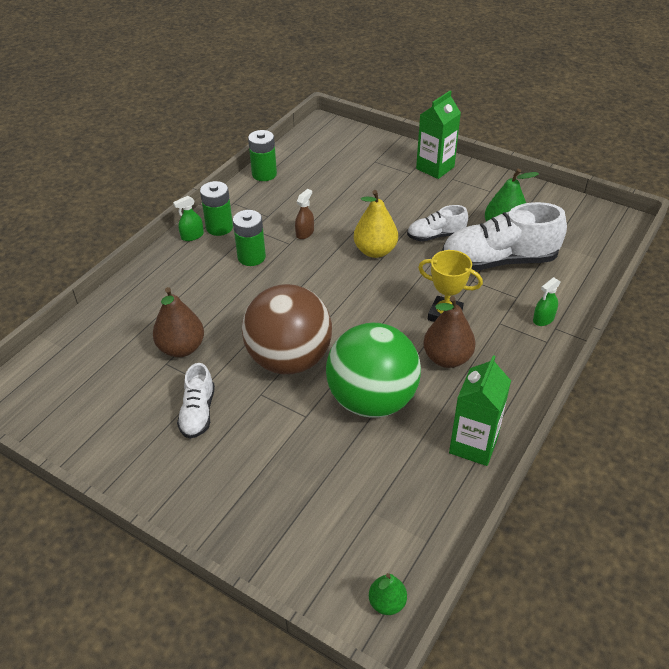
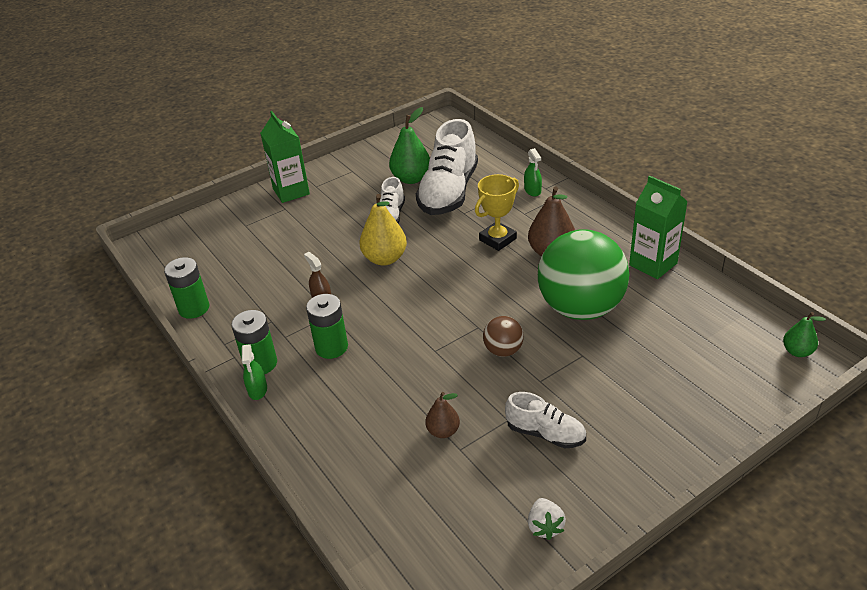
camera: 65 degrees left, 5 degrees down
(99, 436) = (545, 526): none -> white strawberry
(181, 348) = (443, 431): brown pear -> brown pear, size x0.58
(289, 359) = (503, 350): brown ball -> brown ball, size x0.44

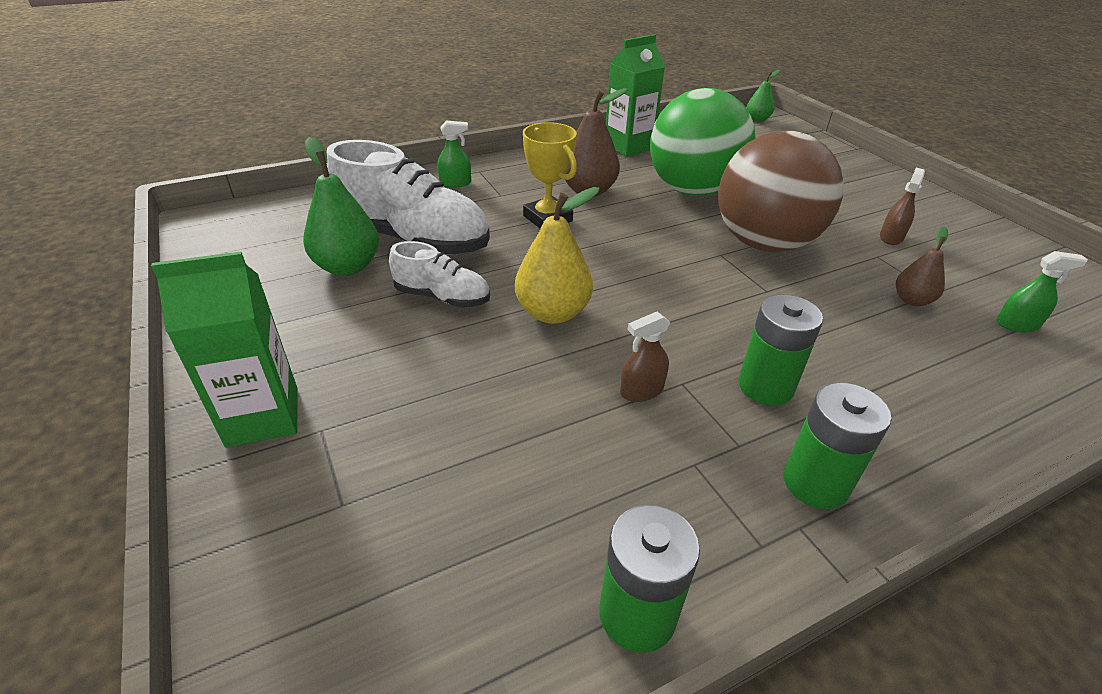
camera: 85 degrees left, 0 degrees up
(257, 390) = (885, 488): green spray bottle -> green spray bottle (1017, 324)
(503, 350) = (764, 243): brown ball -> brown ball, size x2.28
(545, 433) = (891, 237): white shoe -> brown spray bottle
(545, 526) = (1017, 256): white strawberry -> none

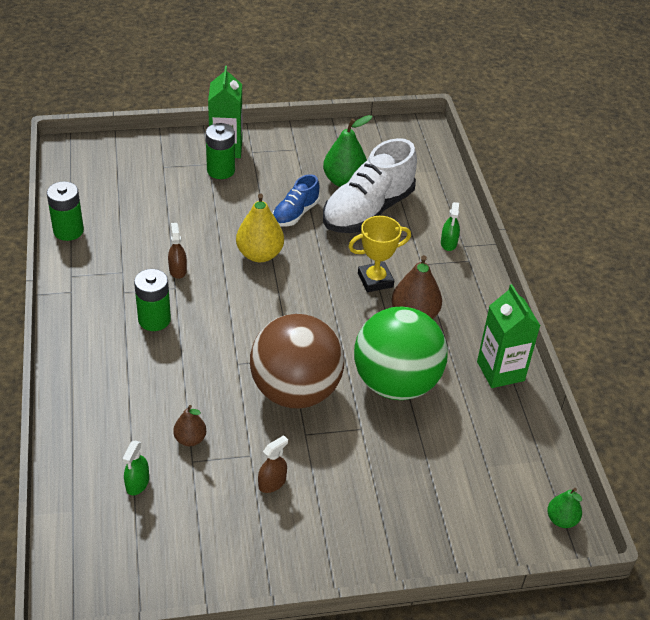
camera: 105 degrees right, 5 degrees up
(442, 297) = (295, 213): white shoe -> blue shoe
(815, 483) = (87, 308): green battery -> green battery (221, 170)
(891, 237) = (272, 483): brown spray bottle -> brown spray bottle turned 90 degrees counterclockwise

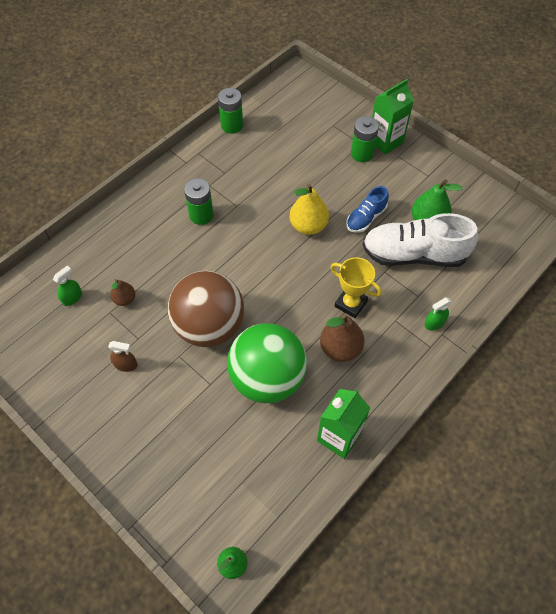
camera: 55 degrees right, 15 degrees up
(137, 483) = (72, 297): green spray bottle -> green spray bottle turned 150 degrees clockwise
(178, 270) = (252, 196): brown spray bottle -> none
(295, 213) = (366, 218): blue shoe -> blue shoe turned 45 degrees counterclockwise

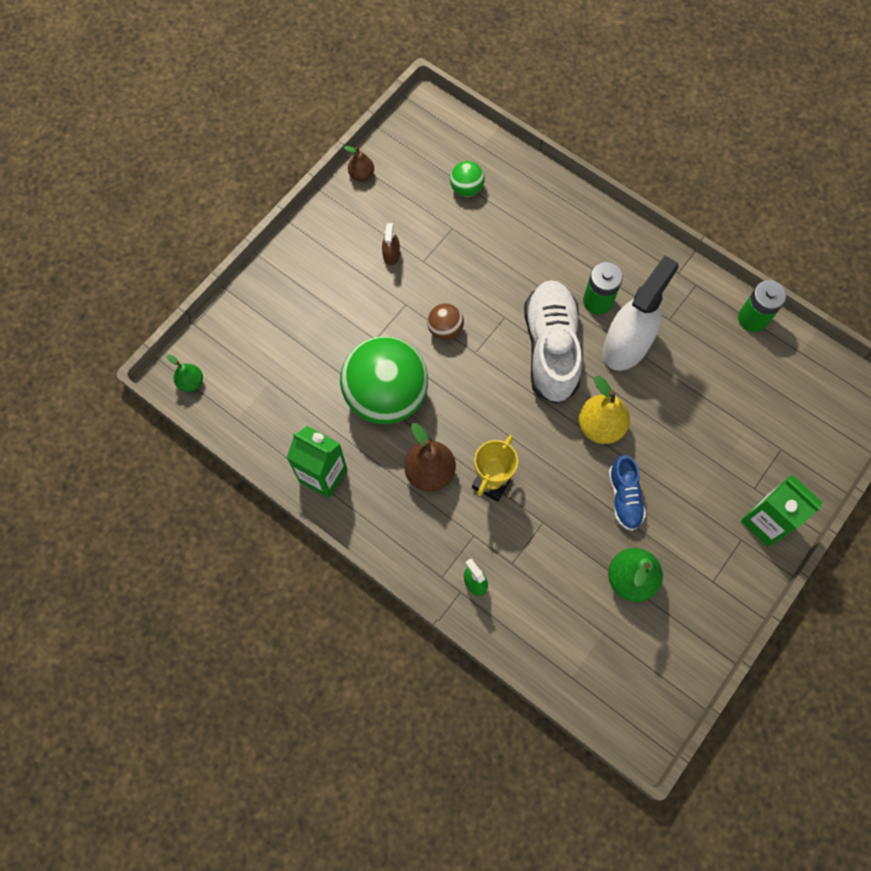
camera: 85 degrees right, 10 degrees up
(72, 297) = (466, 188): green spray bottle -> green ball
(125, 299) = (470, 239): brown pear -> brown pear (361, 175)
(209, 326) = (445, 329): brown ball -> brown ball, size x0.44
(242, 201) = (626, 345): none -> white spray bottle
(362, 154) = (736, 489): green battery -> none
(366, 218) = (624, 497): blue shoe -> blue shoe turned 135 degrees counterclockwise
(414, 255) = (574, 559): white shoe -> white shoe (551, 348)

